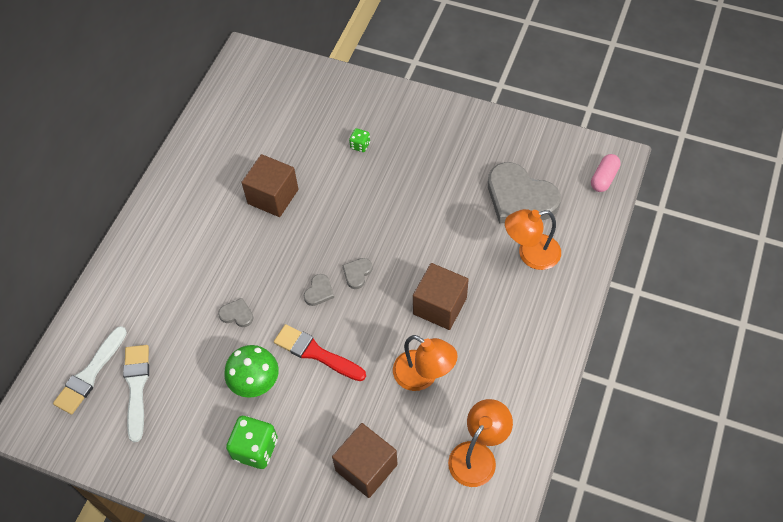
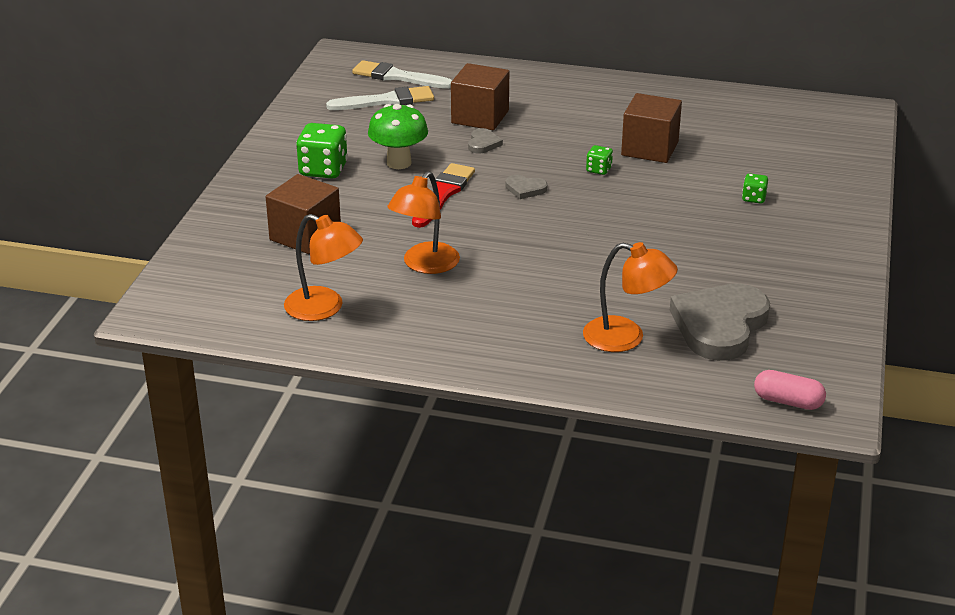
camera: 80 degrees right, 25 degrees down
(299, 236) = (599, 170): none -> green dice
(357, 273) = (557, 211): grey heart -> none
(440, 306) = (525, 271): brown cube -> brown cube (480, 117)
(530, 254) = (626, 338): orange lamp -> orange lamp turned 135 degrees clockwise

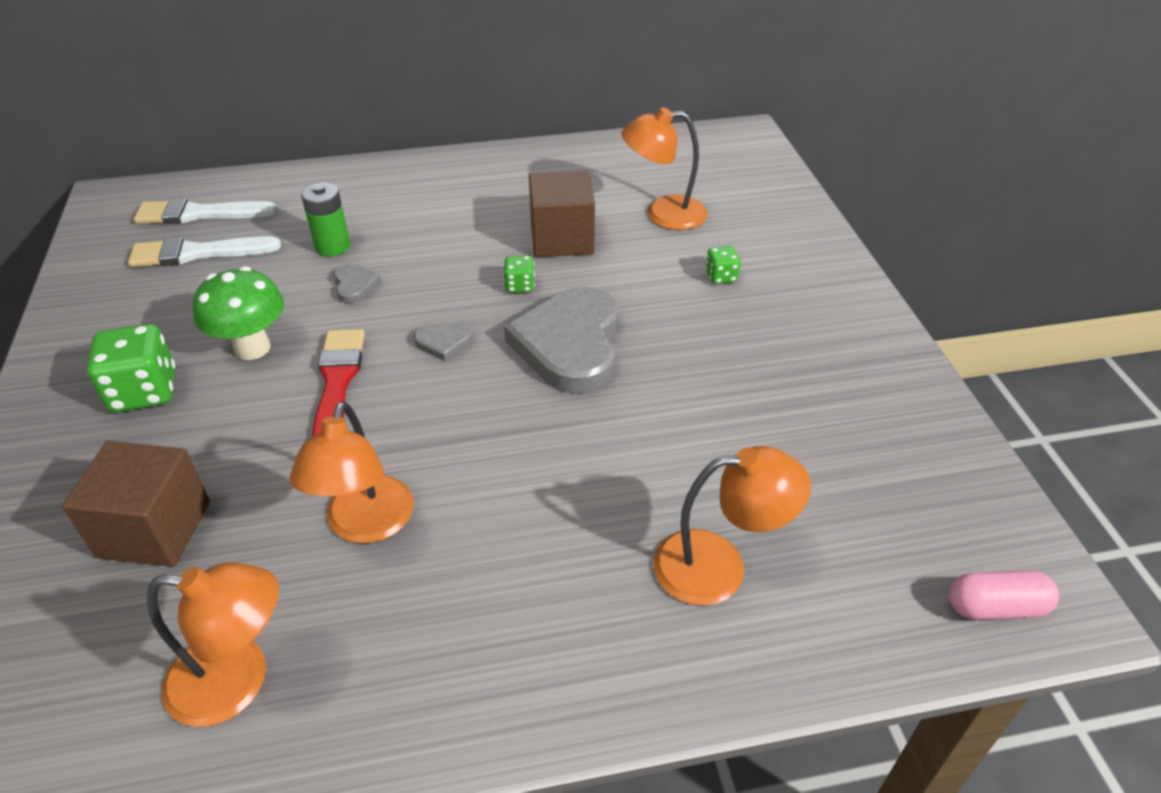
camera: 25 degrees left, 10 degrees up
(386, 101) = (197, 253): white brush -> white brush turned 150 degrees counterclockwise
(480, 117) = (332, 246): brown cube -> green battery
(720, 326) = (819, 496): grey heart -> grey heart (570, 344)
(741, 150) = (663, 214): none -> orange lamp

